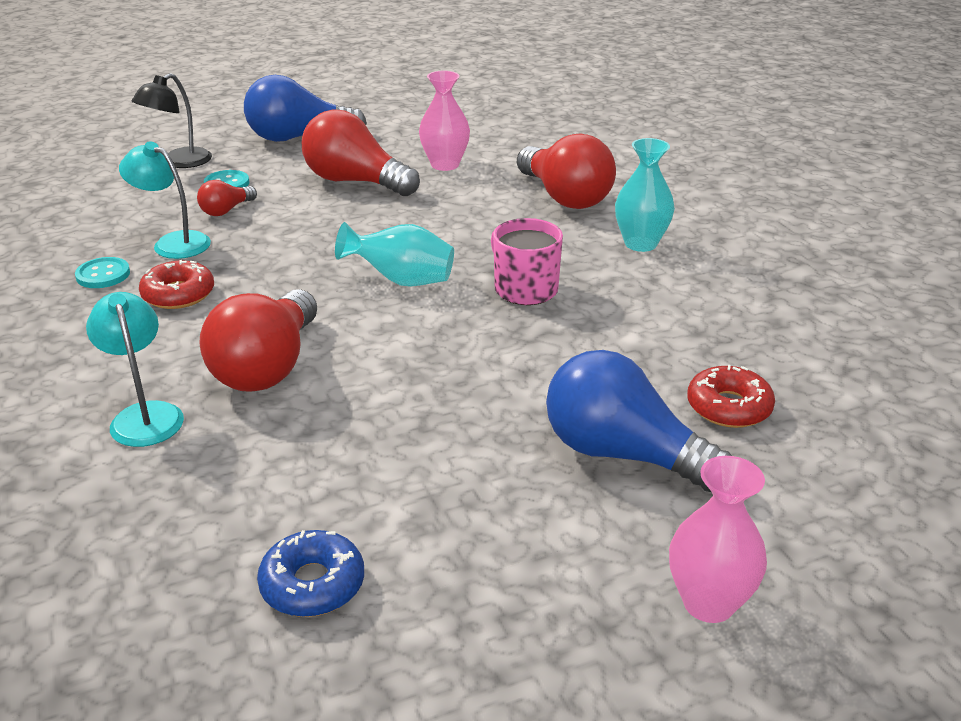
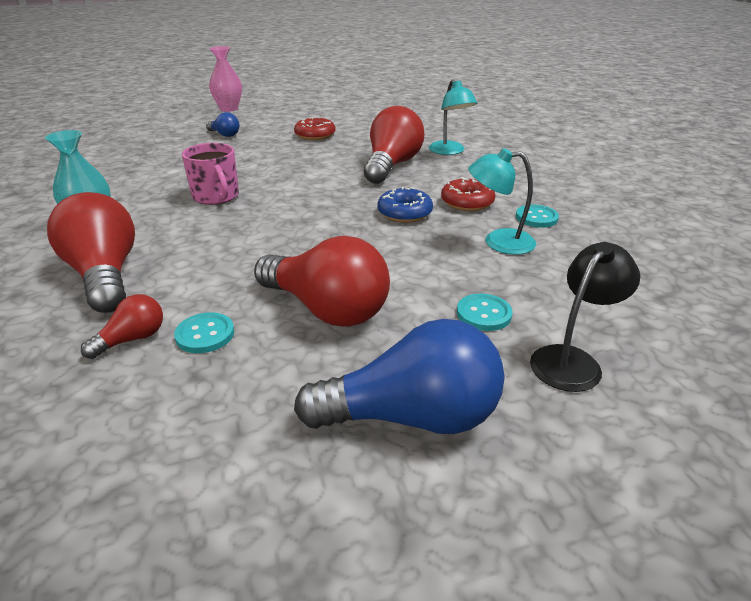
camera: 175 degrees left, 0 degrees up
(173, 242) = (498, 242): turquoise lamp -> turquoise lamp turned 150 degrees clockwise
(226, 210) = (466, 274): red light bulb -> red light bulb (132, 339)
(312, 584) = (361, 115): blue donut -> blue donut (404, 213)
(402, 280) = (302, 205): turquoise vase -> none
(445, 165) = (205, 334): pink vase -> turquoise button
(622, 454) = (224, 134): blue light bulb -> blue light bulb, size x0.49
(728, 407) = (157, 145): red donut -> red donut (315, 135)

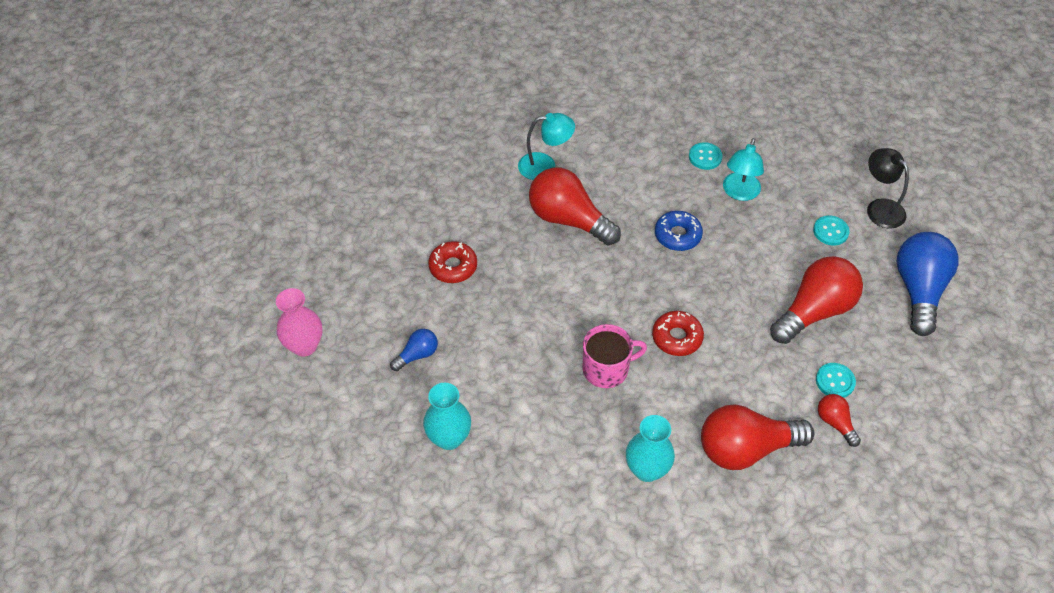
camera: 75 degrees left, 20 degrees up
(145, 151) = (449, 438): none -> turquoise vase
(467, 202) = (667, 189): red donut -> red donut (677, 337)

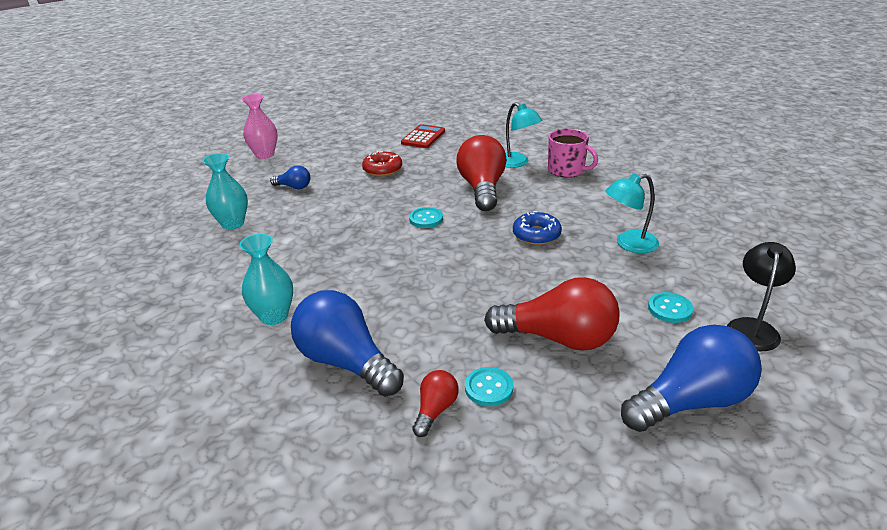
camera: 55 degrees right, 20 degrees down
(413, 196) = (423, 137): none -> red calculator
(606, 369) = (359, 257): pink mug -> pink mug (567, 170)
(677, 337) = (430, 276): red donut -> none
(705, 157) = (637, 214): turquoise button -> turquoise button (426, 219)
(745, 449) = (346, 362): red light bulb -> blue light bulb

